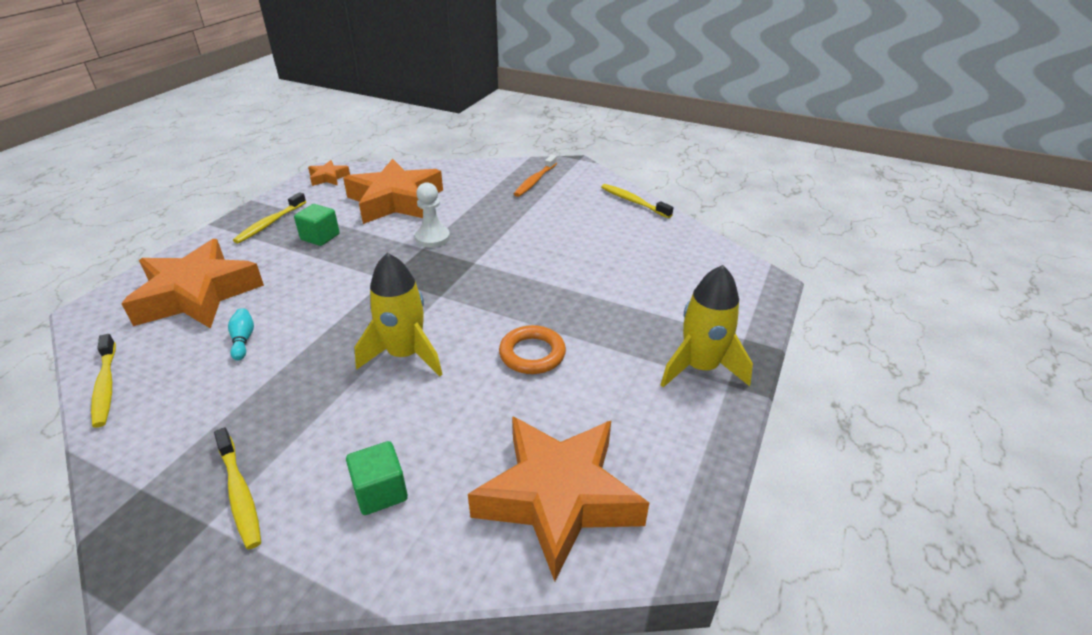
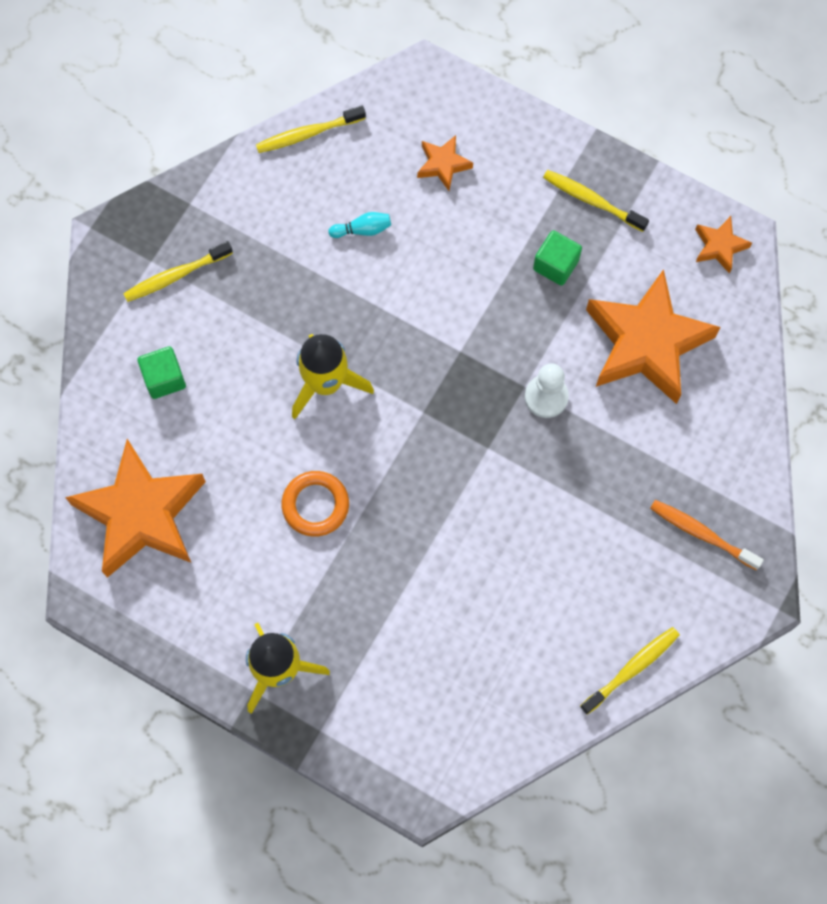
camera: 95 degrees right, 35 degrees up
(197, 294) = (443, 164): orange star -> orange star, size x0.44

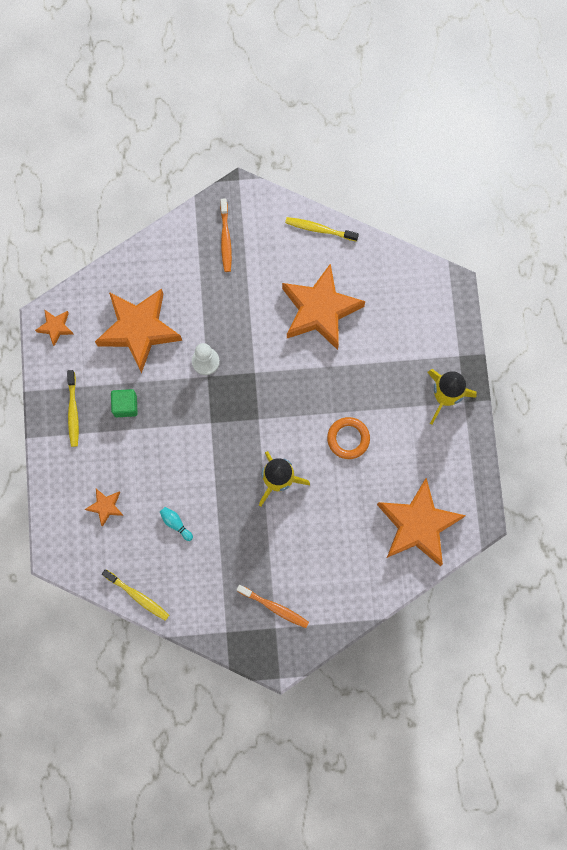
camera: 125 degrees left, 5 degrees up
(164, 378) = (337, 569): green cube -> none
(176, 275) = (274, 607): yellow toothbrush -> orange toothbrush
(514, 589) = (320, 310): none -> orange star

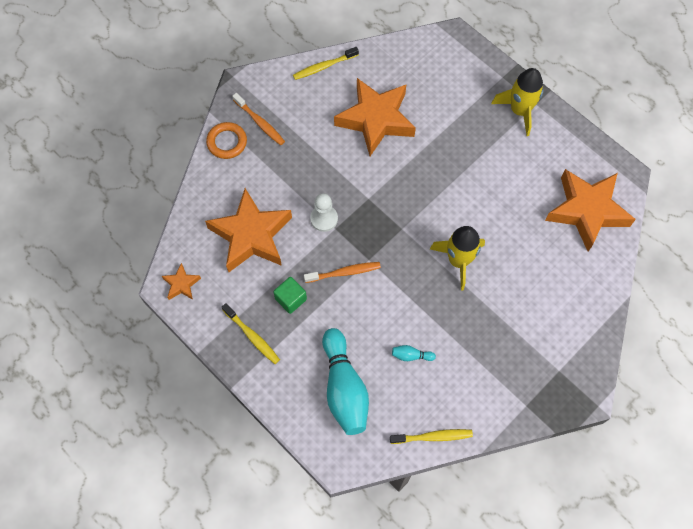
camera: 40 degrees left, 10 degrees down
(105, 506) = (344, 388): orange star -> turquoise bowling pin
(274, 607) = (543, 356): orange toothbrush -> orange toothbrush (343, 272)
(348, 438) = (480, 191): orange ring -> orange ring (227, 142)

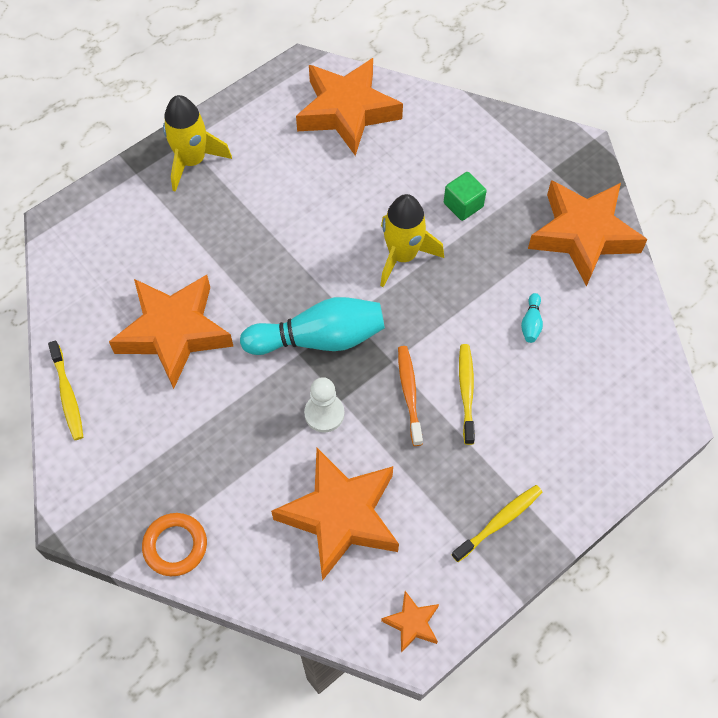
camera: 85 degrees left, 5 degrees down
(259, 122) = (148, 494): orange toothbrush -> none
(291, 299) = (445, 466): green cube -> green cube (463, 205)
(344, 388) = (575, 406): turquoise bowling pin -> turquoise bowling pin (319, 338)
(432, 437) = (636, 310): yellow toothbrush -> yellow toothbrush (466, 392)
(497, 395) = (583, 235): none -> orange star

